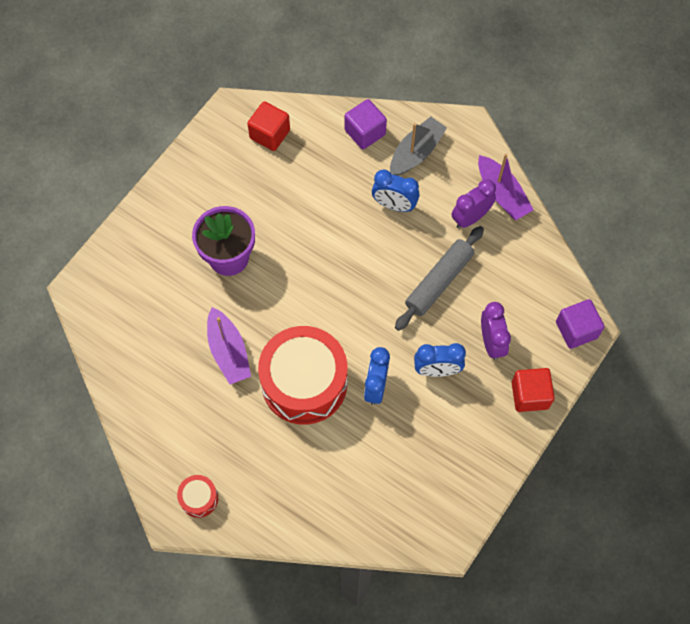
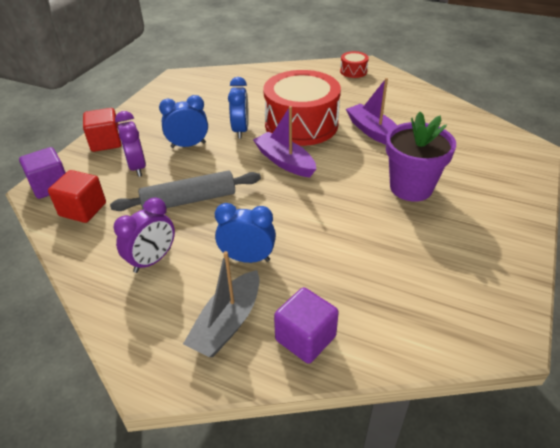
camera: 170 degrees right, 25 degrees down
(270, 134) = (436, 312): red cube -> red cube (83, 209)
(439, 282) = (189, 200): grey rolling pin -> grey rolling pin turned 45 degrees clockwise
(502, 194) = (110, 291): purple boat -> purple boat (284, 161)

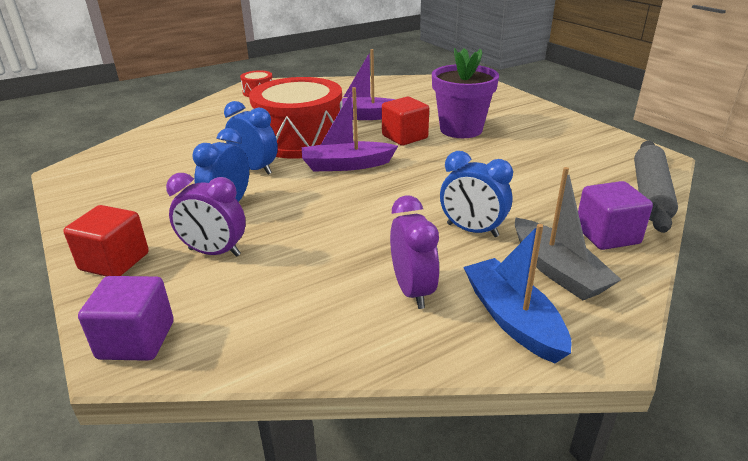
camera: 55 degrees left, 10 degrees down
(83, 209) = (241, 321): red cube -> red cube (404, 137)
(151, 318) = (512, 319): none -> blue boat
(189, 200) = (334, 235): grey rolling pin -> grey rolling pin (650, 194)
(247, 258) = (472, 230): blue clock -> blue clock turned 105 degrees counterclockwise

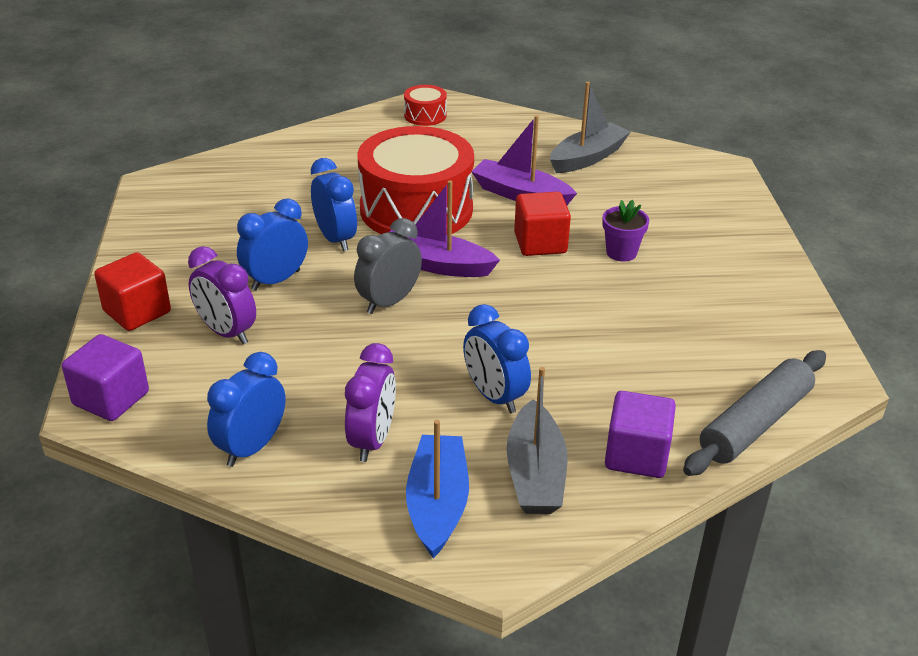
camera: 25 degrees right, 5 degrees up
(313, 333) = (252, 447): none -> blue clock
(333, 195) = (389, 302): none -> grey clock
(387, 91) = (588, 158): none -> grey boat
(461, 129) = (621, 252): purple flower pot -> purple flower pot, size x0.52

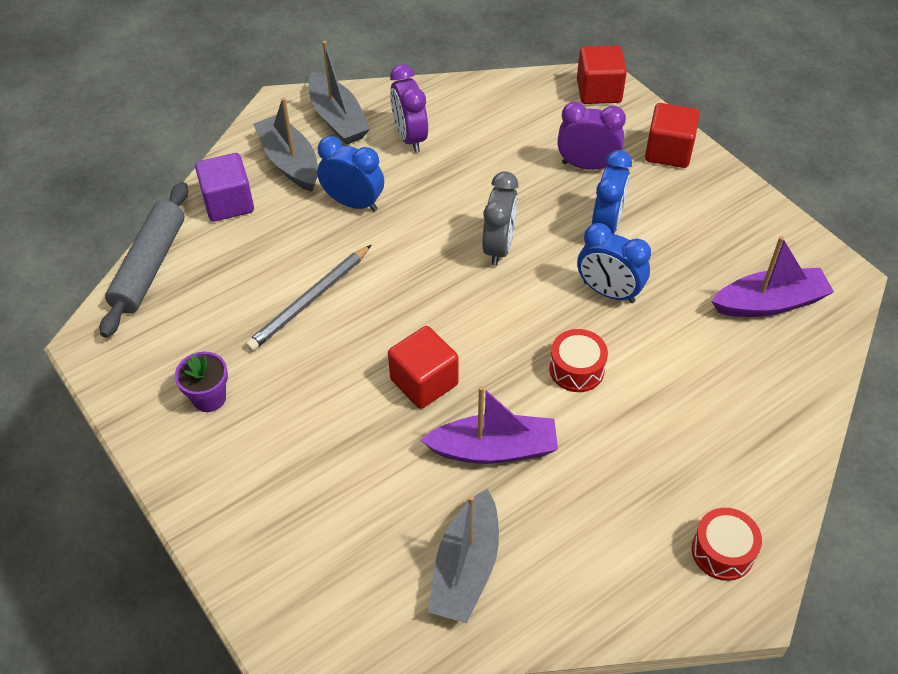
camera: 150 degrees right, 15 degrees up
(111, 398) = (599, 91): purple cube -> red cube
(252, 447) = (479, 102): blue clock -> none
(416, 209) = (576, 369): red drum -> red drum, size x0.43
(436, 265) = (496, 306): purple boat -> purple boat (770, 303)
(437, 504) = (338, 119): blue boat -> grey boat
(599, 330) = (310, 300): none -> grey pencil
(621, 252) = (338, 408): purple flower pot -> purple flower pot (209, 398)

